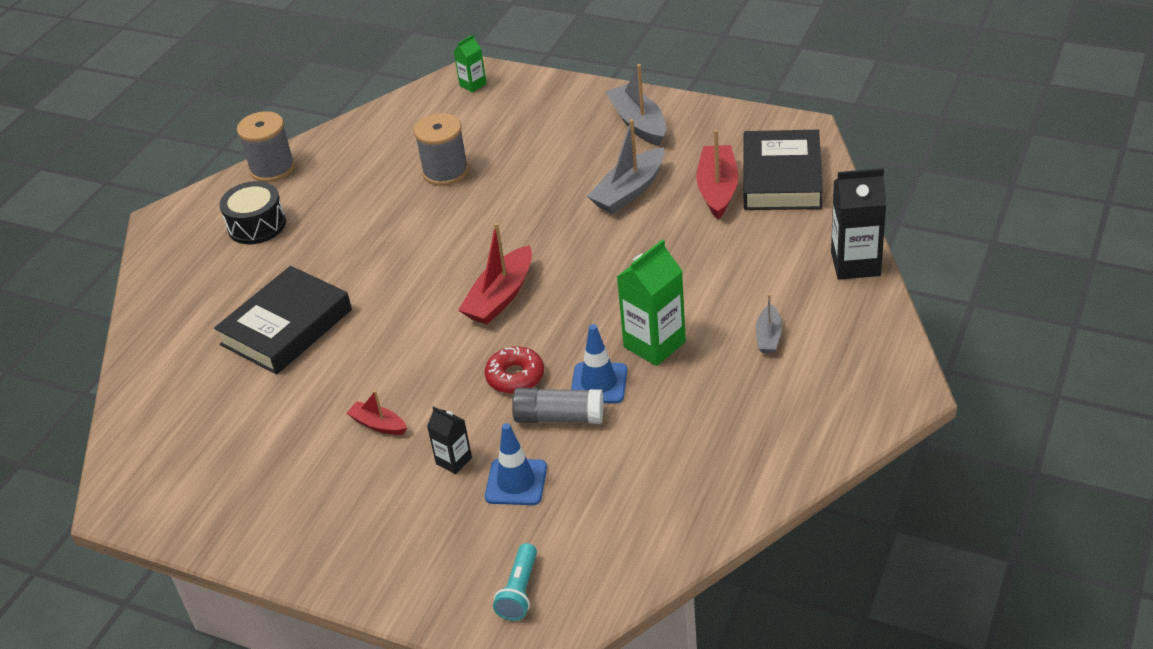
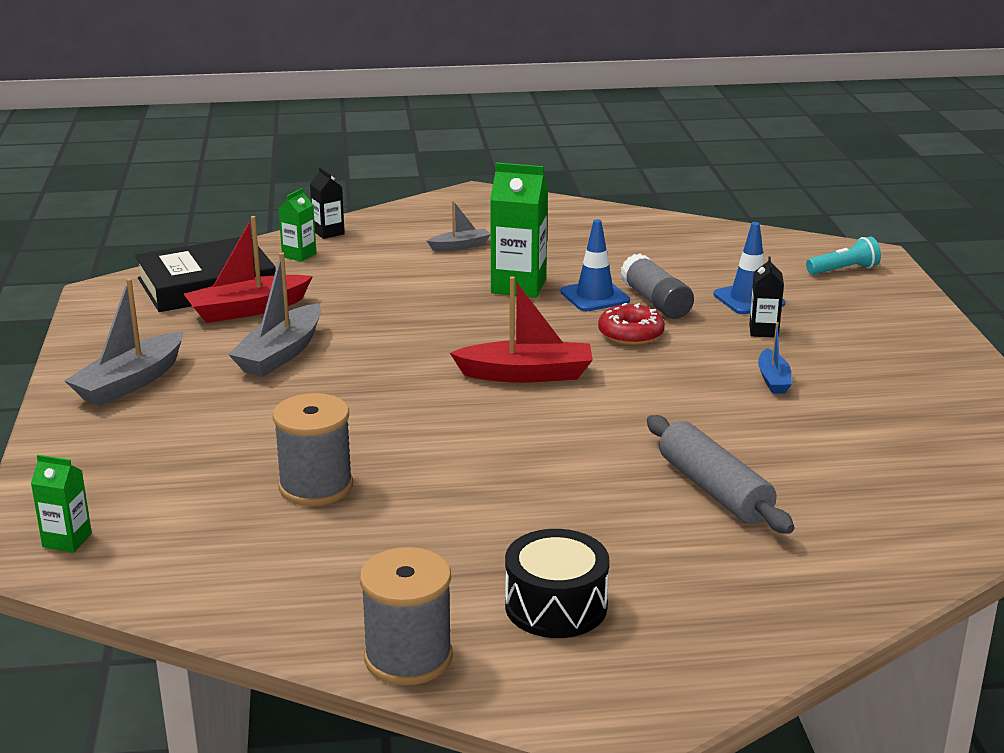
camera: 125 degrees left, 15 degrees down
(286, 327) = (714, 489): black book -> grey rolling pin
(378, 424) = (773, 380): red boat -> blue boat
(629, 191) = (281, 354): grey boat -> grey boat turned 105 degrees clockwise
(812, 236) = (299, 255): none -> green carton
(855, 264) = (328, 232): black carton -> black carton, size x0.55

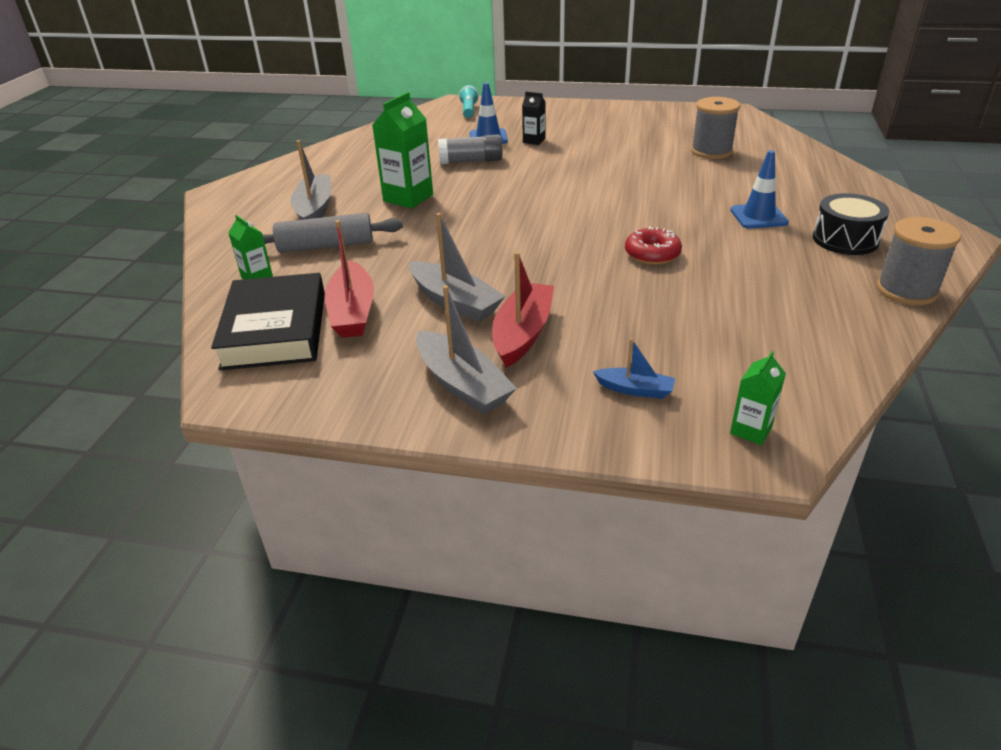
camera: 70 degrees left, 10 degrees up
(316, 486) = (686, 304): grey spool -> grey spool (711, 151)
(328, 232) = (222, 260): black carton -> none
(460, 246) = (314, 209): grey boat -> grey boat, size x1.80
(526, 374) = (550, 212): red boat -> red boat (522, 333)
(594, 296) = (447, 177): blue traffic cone -> blue traffic cone (758, 216)
(630, 334) = (512, 174): red donut -> red donut (652, 254)
(714, 489) = (721, 181): grey rolling pin -> grey rolling pin (326, 246)
(773, 380) = (597, 148): blue boat -> blue boat (635, 389)

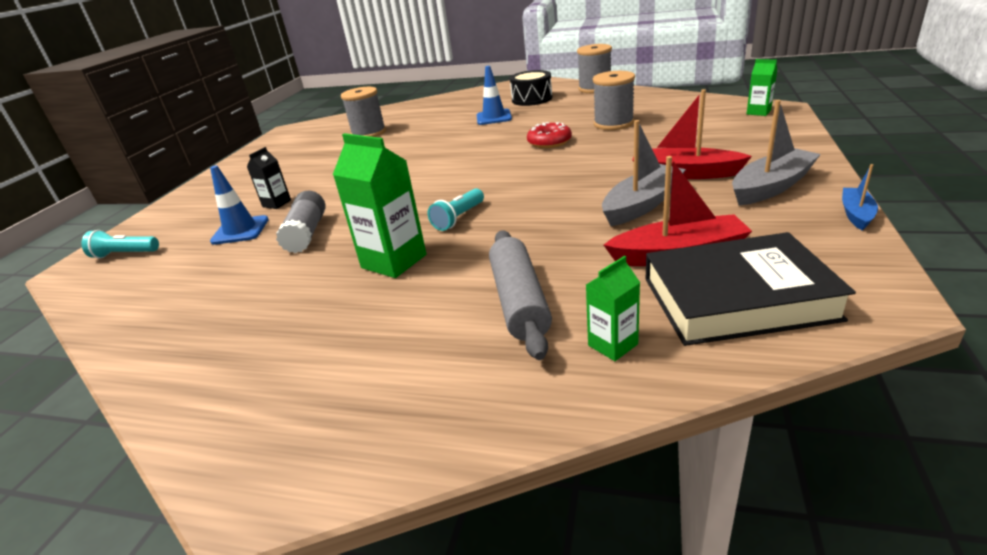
camera: 85 degrees left, 5 degrees down
(314, 209) = (398, 335): grey boat -> none
(469, 216) = (459, 218): none -> turquoise flashlight
(635, 389) = (737, 137): blue boat -> blue boat (856, 214)
(716, 298) = (613, 123): none -> grey spool

